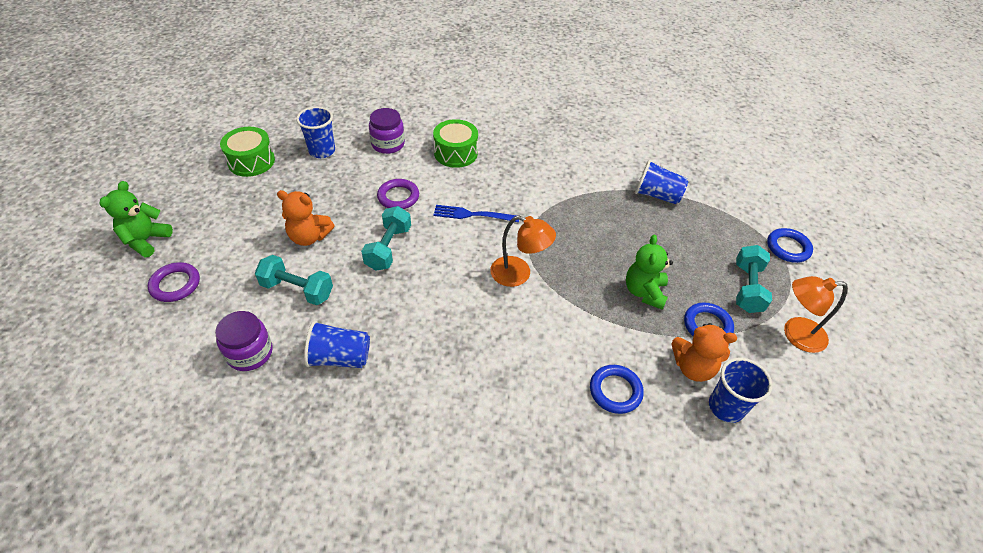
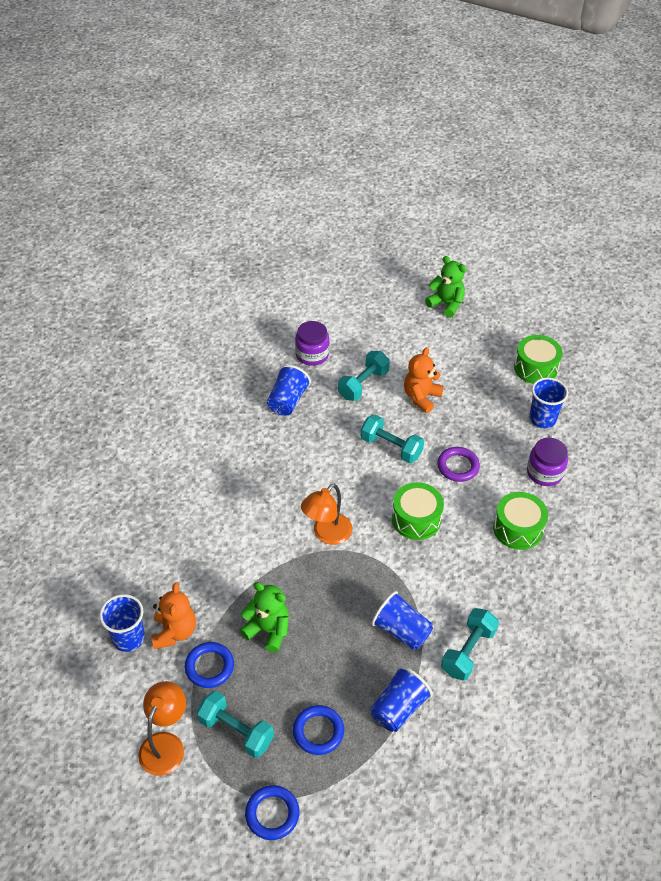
camera: 110 degrees right, 0 degrees up
(175, 284) = (393, 319): purple ring -> none
(472, 215) = (416, 519): blue fork -> green drum
(586, 166) = (468, 651): none -> turquoise dumbbell
(591, 205) = (401, 631): none -> blue cup
(615, 391) = (181, 563): blue ring -> blue ring (318, 731)
(693, 367) = (174, 632): orange teddy bear -> orange teddy bear turned 150 degrees clockwise

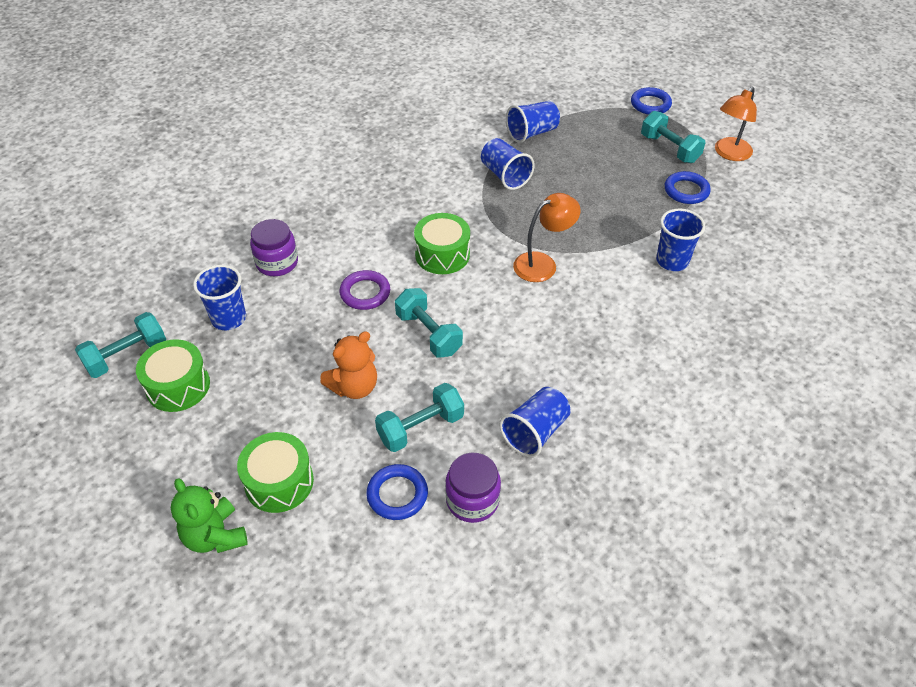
camera: 160 degrees left, 0 degrees up
(128, 638) = (762, 227): blue cup -> blue cup (672, 261)
(174, 632) = (717, 222): orange teddy bear -> none
(268, 630) = (626, 203): green teddy bear -> none
(318, 731) = (602, 134): blue ring -> blue ring (397, 494)
(468, 651) = (455, 151): turquoise dumbbell -> turquoise dumbbell (127, 356)
(518, 528) = (346, 222): green drum -> green drum (279, 482)

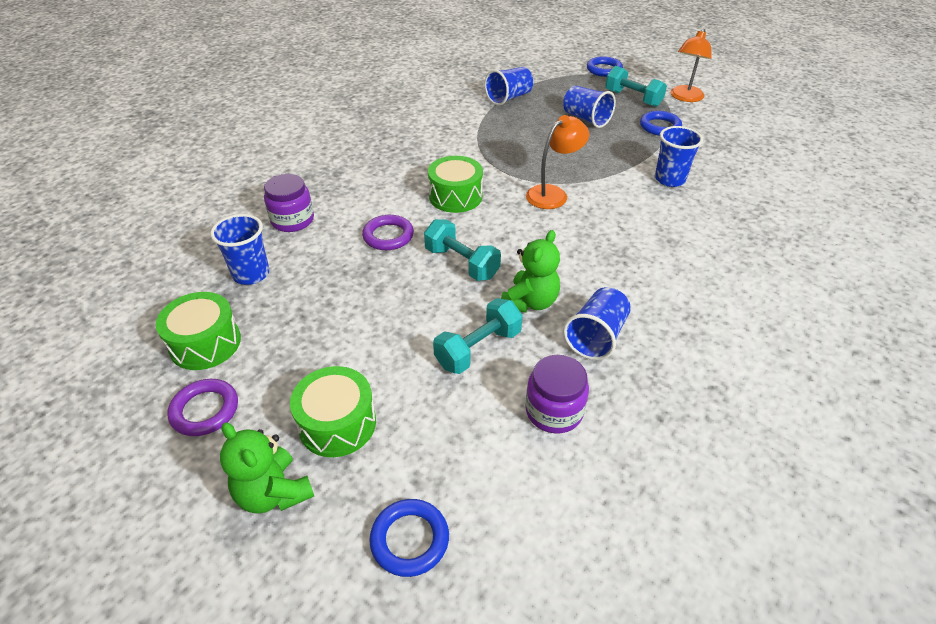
camera: 10 degrees left, 5 degrees down
(127, 356) = (143, 322): turquoise dumbbell -> none
(169, 451) = (205, 410): none -> purple ring
(354, 387) = (398, 320): orange teddy bear -> none
(397, 494) = (472, 417): blue ring -> blue ring (410, 539)
(483, 386) = (530, 302): none -> green teddy bear
(505, 175) = (495, 130): blue cup -> blue cup (586, 119)

